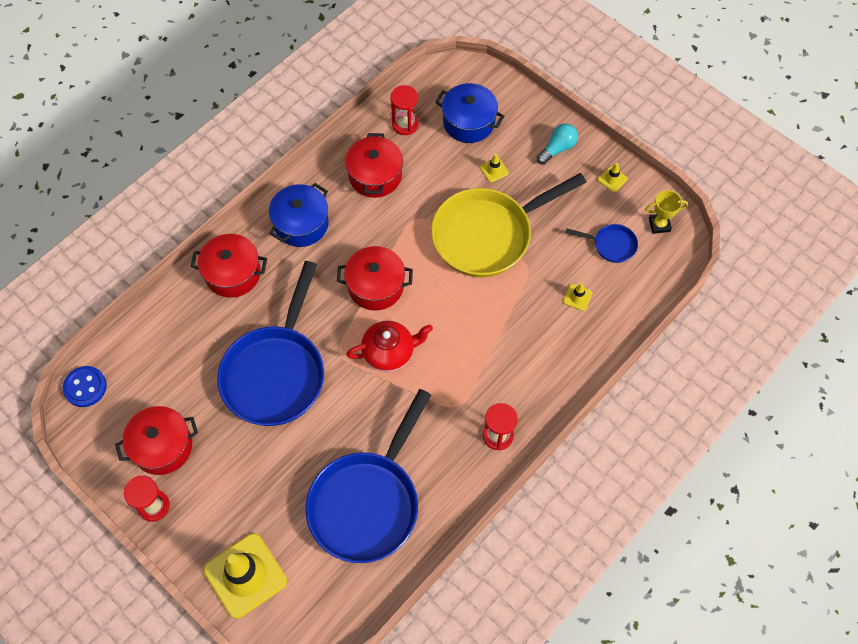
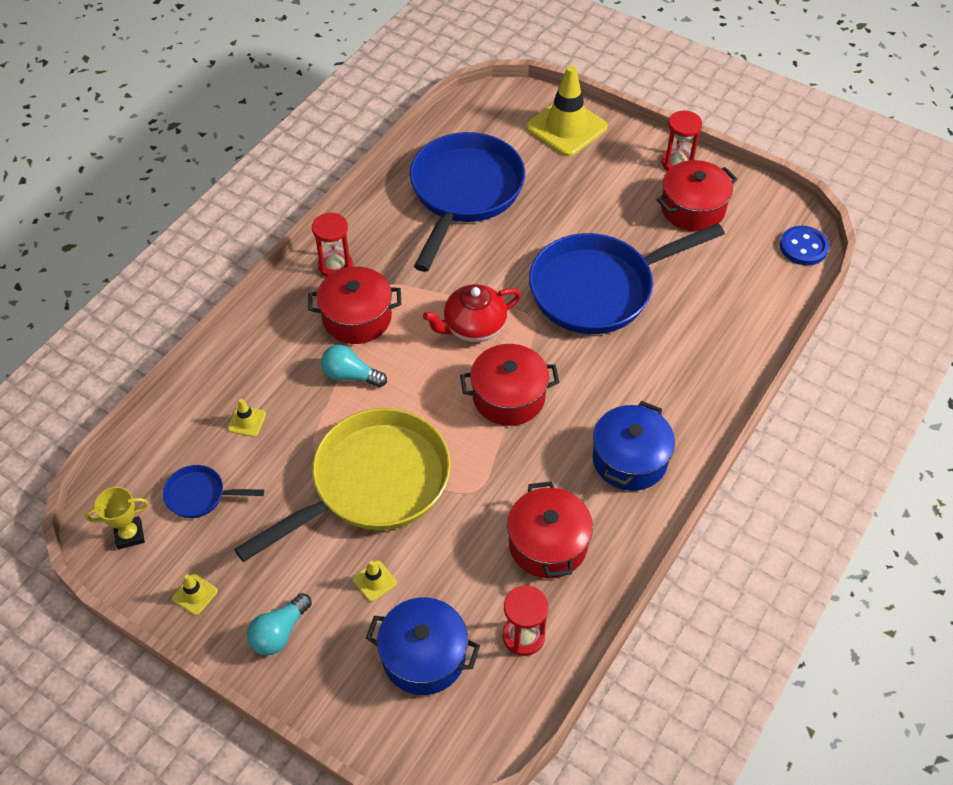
camera: 170 degrees right, 10 degrees down
(233, 273) = (693, 385): red pot -> red pot (357, 318)
(276, 373) = (599, 289): blue pan -> blue pan turned 120 degrees counterclockwise
(495, 324) = (350, 375): none -> turquoise light bulb

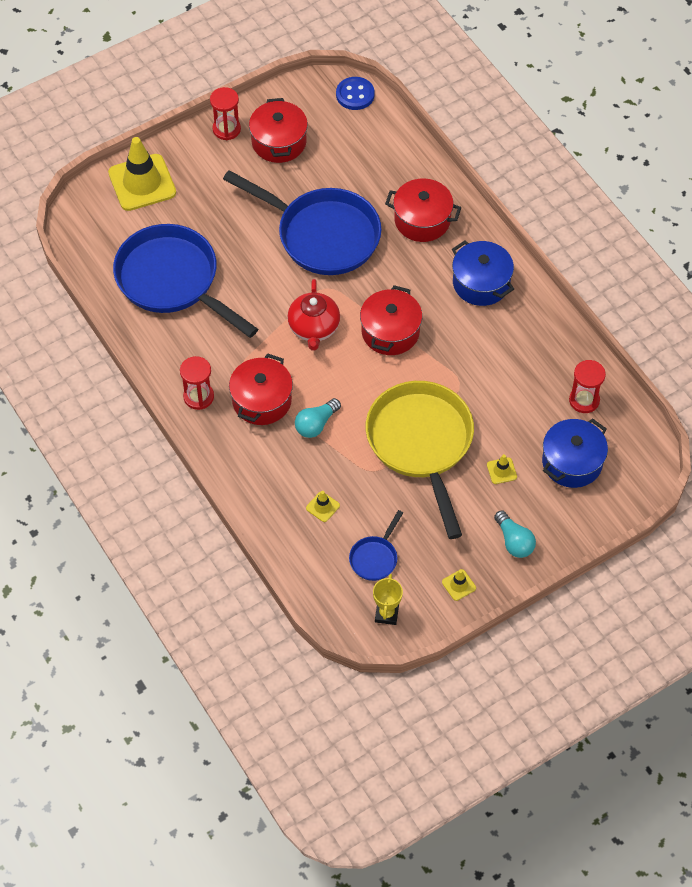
camera: 65 degrees left, 5 degrees up
(548, 544) = (523, 358): red pot -> red pot (422, 220)
(599, 289) = (322, 235): blue pan -> blue pan turned 60 degrees counterclockwise

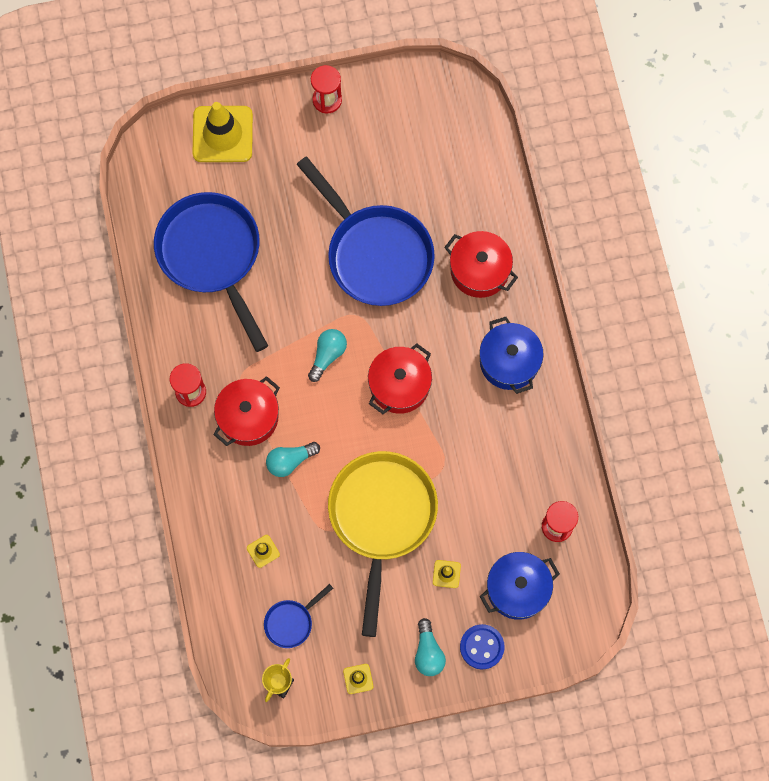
camera: 20 degrees right, 15 degrees up
(279, 142) = (373, 132): red pot -> none
(314, 328) = (327, 355): red teapot -> turquoise light bulb
(355, 95) = (469, 102): blue button -> blue button (482, 647)

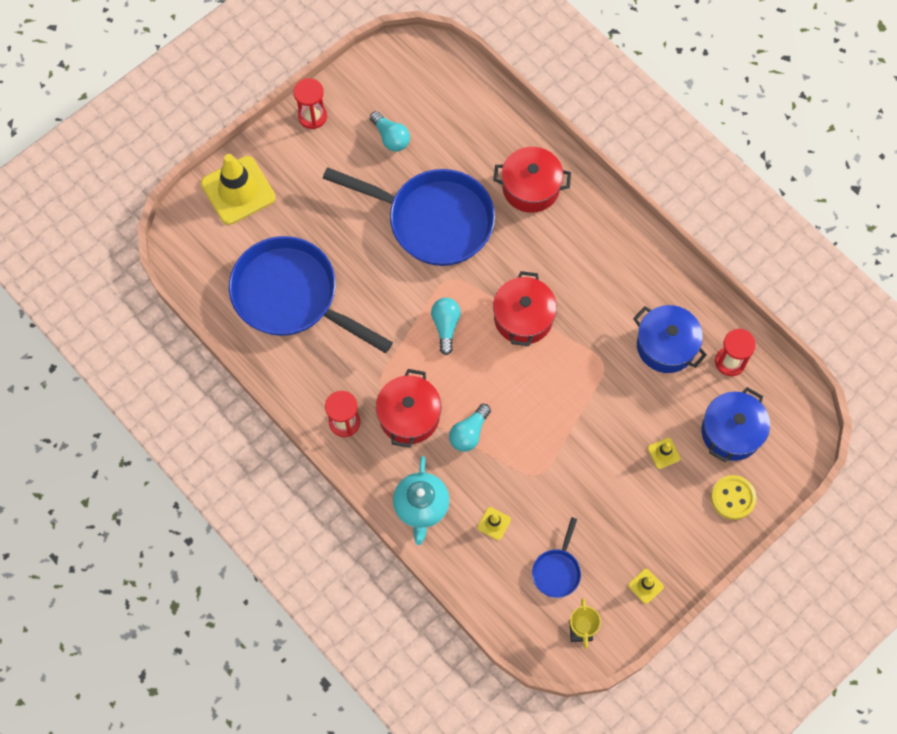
camera: 30 degrees left, 5 degrees down
(211, 502) = (421, 507): none -> turquoise teapot
(381, 517) = (578, 437): yellow pan -> none
(428, 652) = (691, 528): turquoise light bulb -> turquoise light bulb (391, 137)
(482, 647) = (733, 498): blue button -> yellow button
(509, 362) = (603, 248): blue pot -> blue pot (666, 346)

